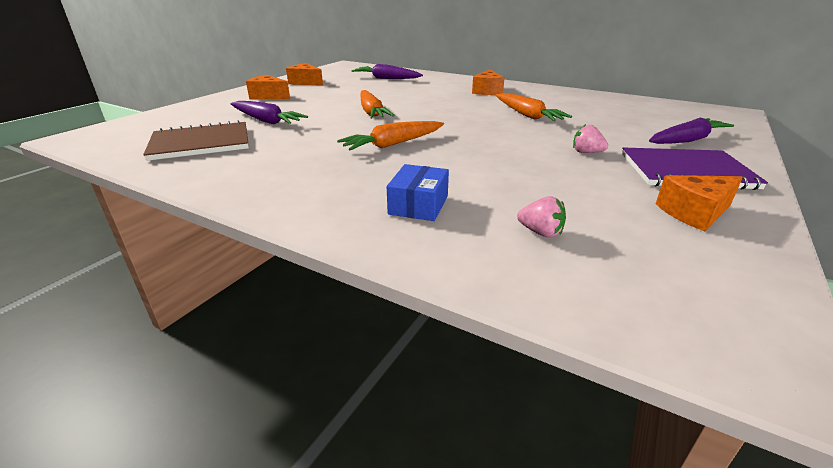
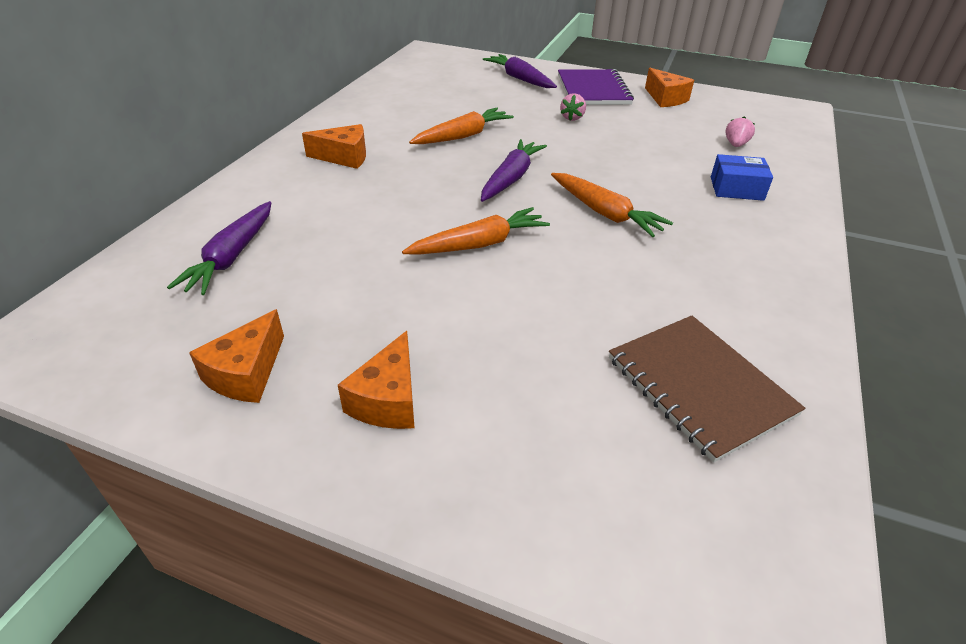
camera: 100 degrees left, 10 degrees up
(266, 121) = (560, 346): purple carrot -> purple carrot (511, 178)

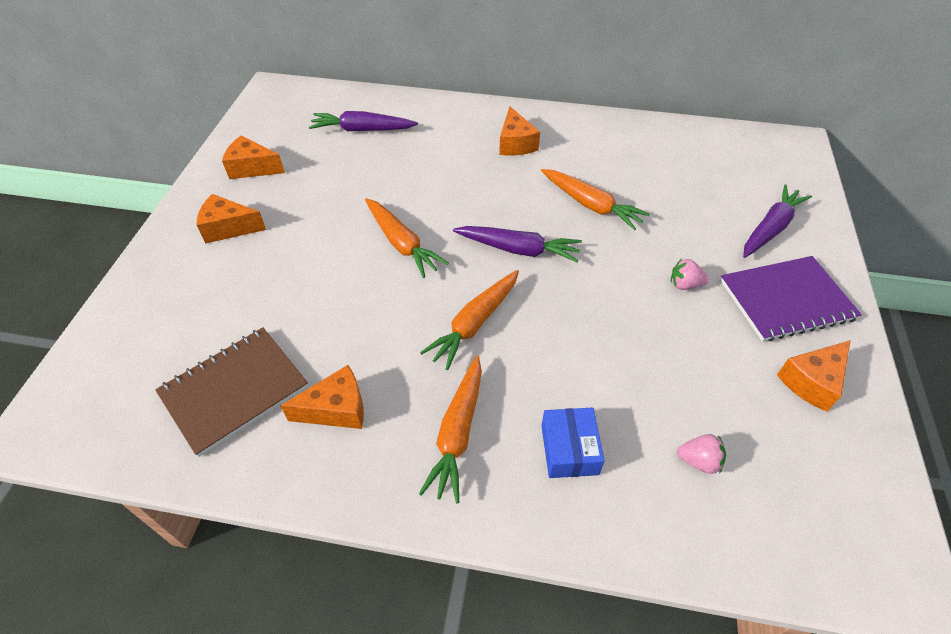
camera: 80 degrees right, 10 degrees up
(715, 305) = (336, 409): none -> orange cheese
(731, 236) = (457, 433): none -> orange carrot

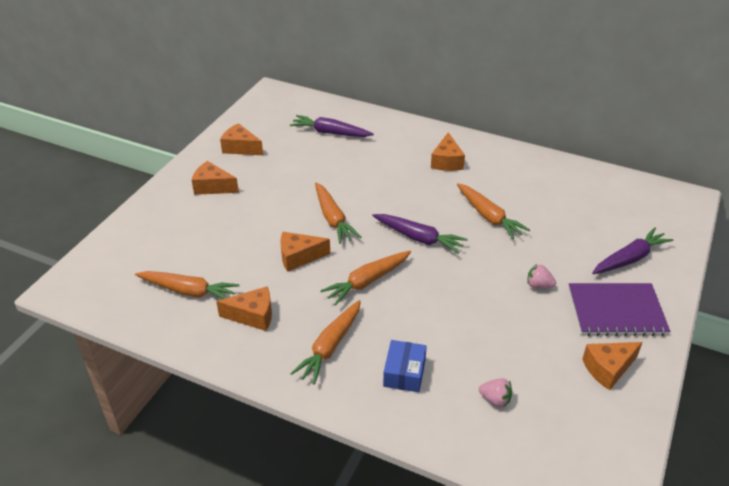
camera: 15 degrees right, 10 degrees down
(234, 391) = (189, 291): brown notebook -> orange carrot
(374, 306) = (299, 257): none -> orange cheese

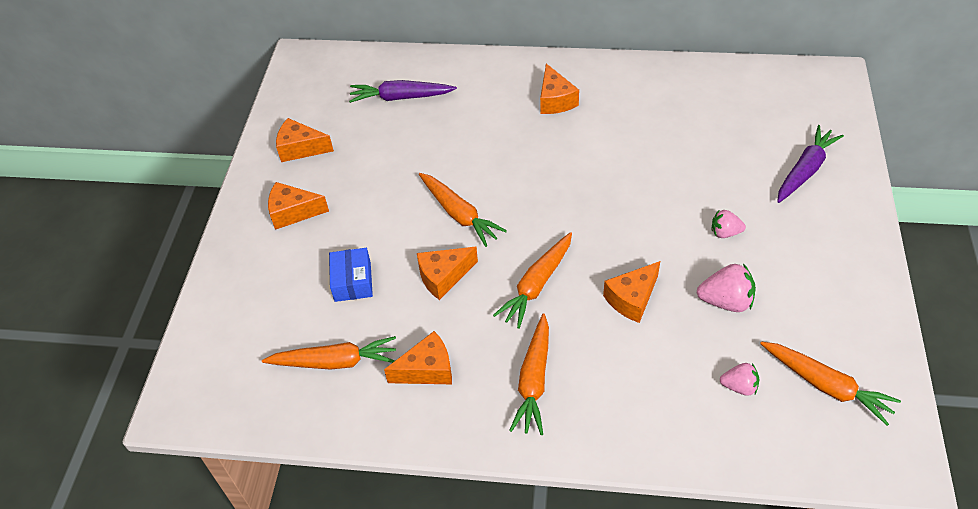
camera: 15 degrees left, 10 degrees up
(404, 373) = (630, 386): blue box -> blue box (352, 281)
(419, 238) = (569, 211): purple carrot -> none
(489, 217) = (634, 160): orange carrot -> orange carrot (826, 386)
(515, 334) = (726, 301): none -> pink strawberry
(608, 369) = (837, 312): orange cheese -> orange cheese (632, 299)
(616, 311) = (817, 239): purple notebook -> none

